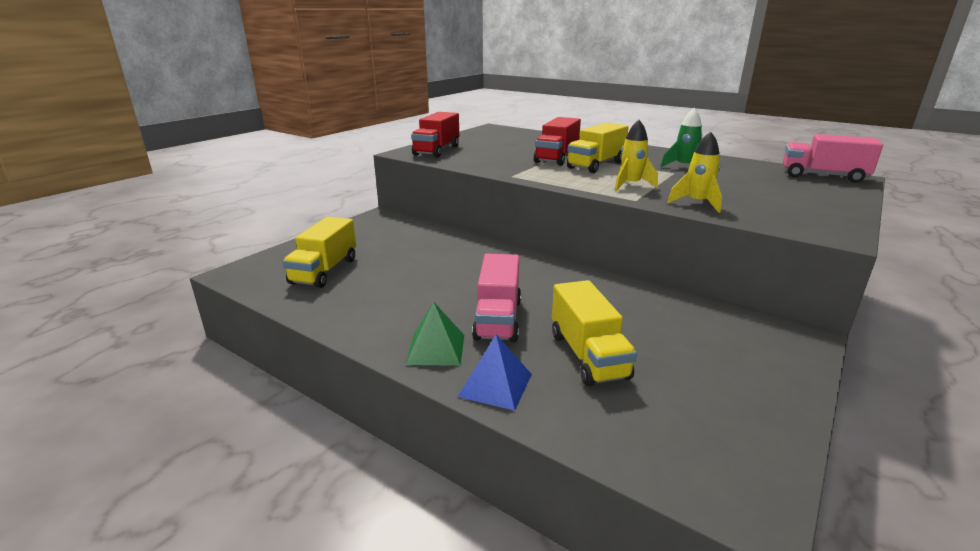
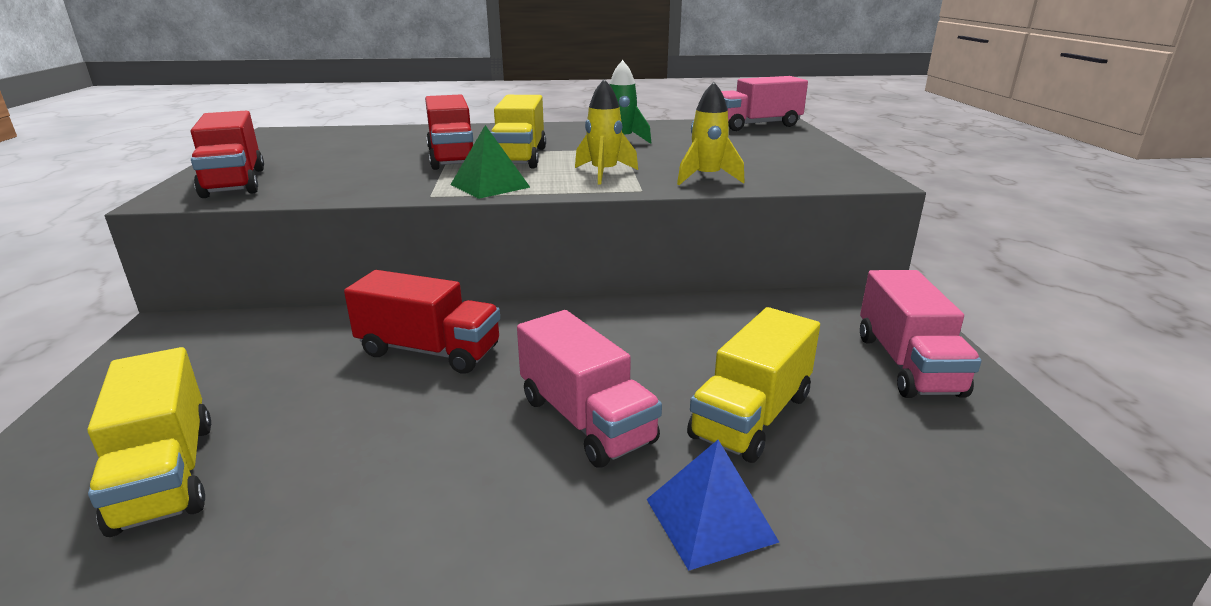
camera: 40 degrees left, 0 degrees up
(436, 349) = (561, 512): green pyramid -> green pyramid (490, 186)
(467, 261) = (429, 351): none -> red truck
(588, 355) = (751, 416): yellow truck -> yellow truck turned 90 degrees clockwise
(747, 377) = (907, 364): none -> pink truck

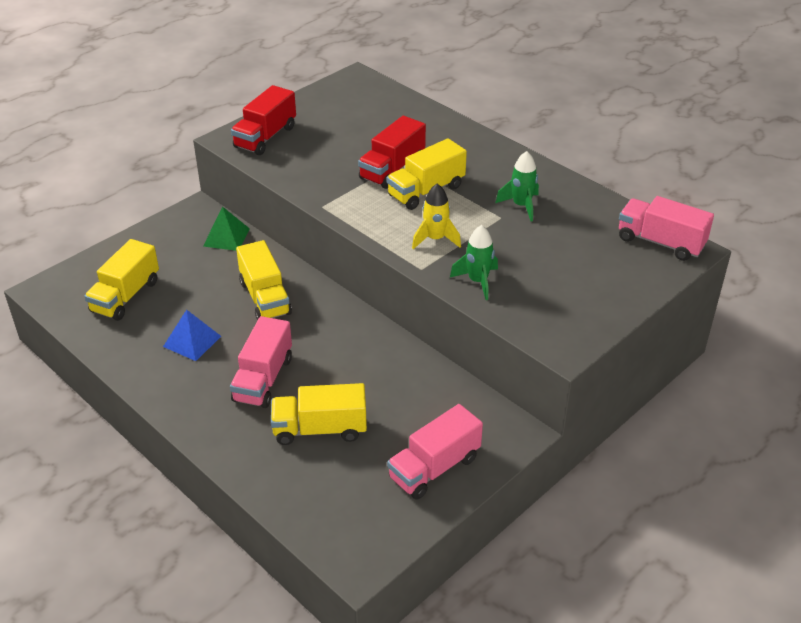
camera: 50 degrees right, 15 degrees up
(429, 351) = (265, 298): red truck -> yellow truck
(490, 186) = (361, 214): green pyramid -> green pyramid (226, 237)
(707, 178) = (478, 281): yellow rocket -> green rocket
(710, 519) = (234, 448): blue pyramid -> blue pyramid (192, 341)

